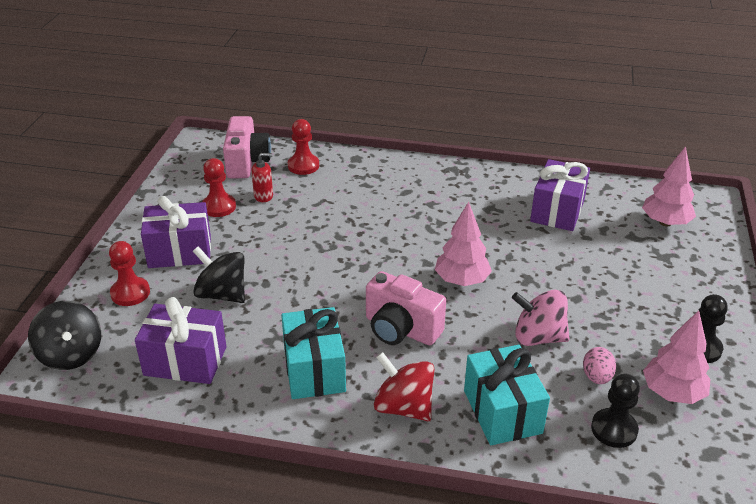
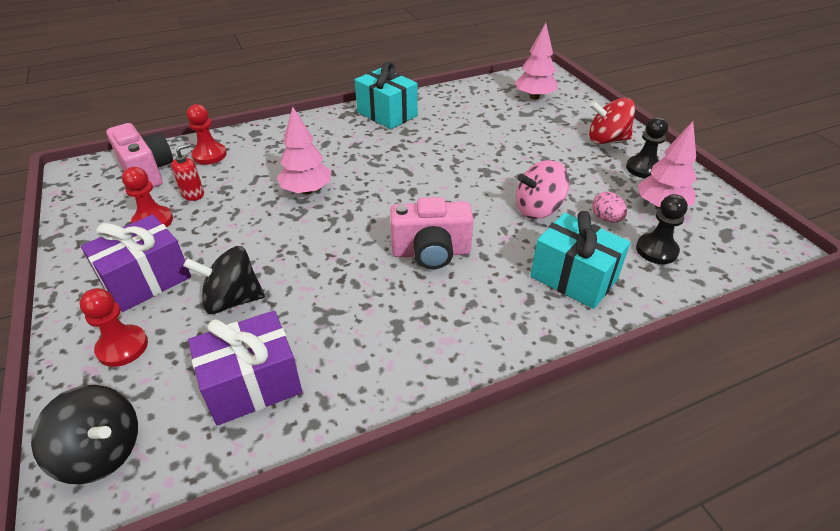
camera: 35 degrees left, 5 degrees up
(314, 370) = (392, 324): turquoise gift -> turquoise gift (387, 114)
(403, 407) = (498, 315): red spinning top -> red spinning top (607, 139)
(461, 280) = (440, 192): pink tree -> pink tree (306, 190)
(557, 211) = (456, 115): purple gift -> none

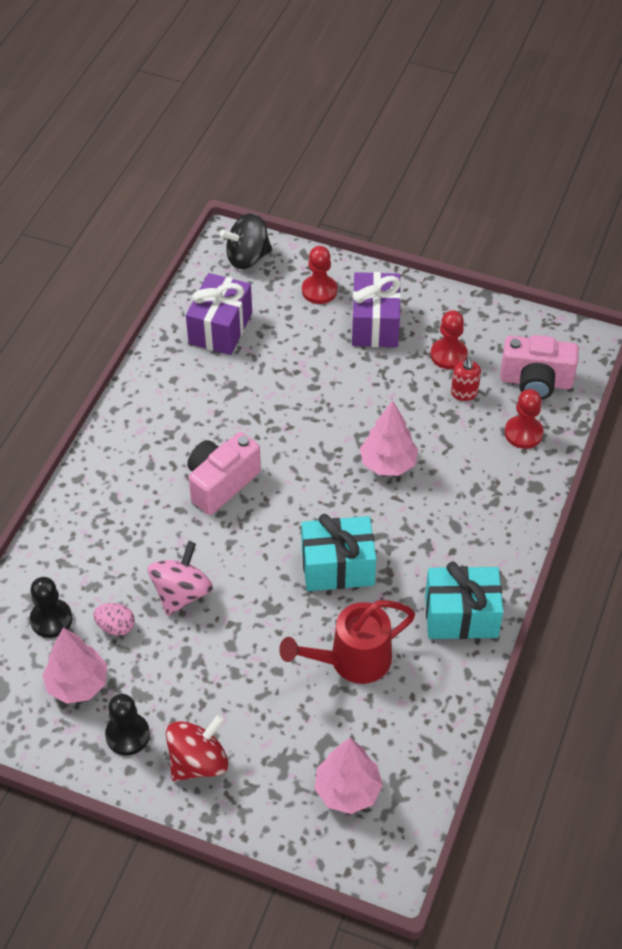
camera: 135 degrees right, 10 degrees up
(232, 300) = (303, 354): black spinning top -> none
(470, 129) = (351, 661): none -> red watering can
(573, 278) = (97, 540): turquoise gift -> turquoise gift (337, 567)

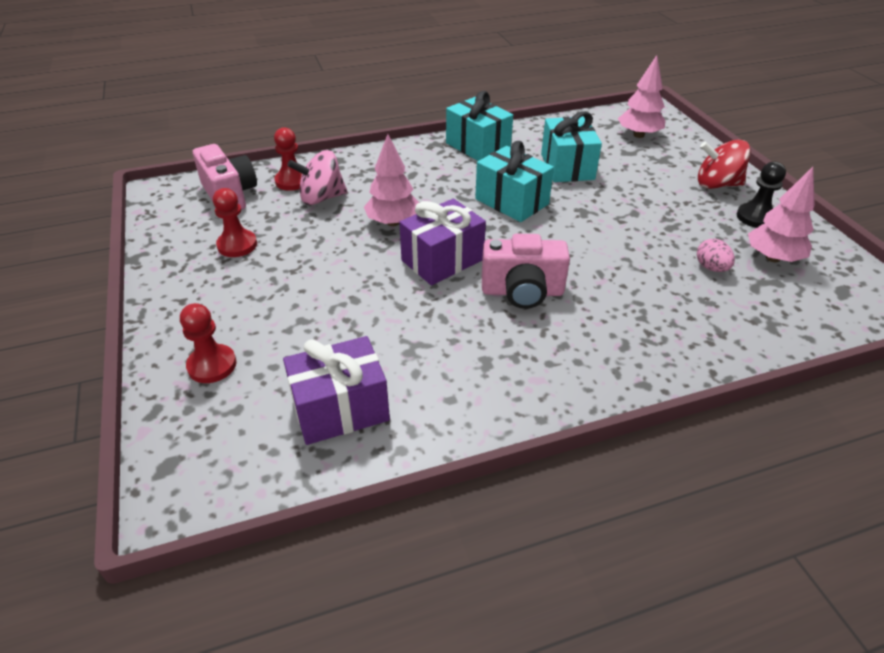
camera: 130 degrees left, 10 degrees down
(51, 619) = (764, 303): black pawn -> none
(181, 593) = (638, 254): pink spinning top -> pink spinning top (321, 198)
(247, 257) = (196, 461): black spinning top -> none
(351, 661) = (567, 167): red watering can -> turquoise gift
(375, 324) = (233, 302): purple gift -> purple gift (442, 260)
(464, 393) = (277, 220): red soap dispenser -> none

